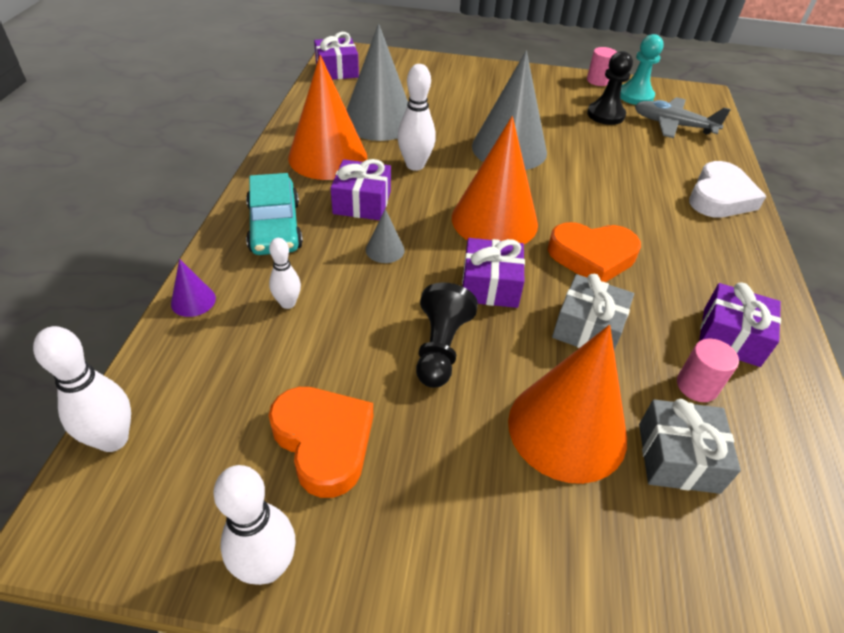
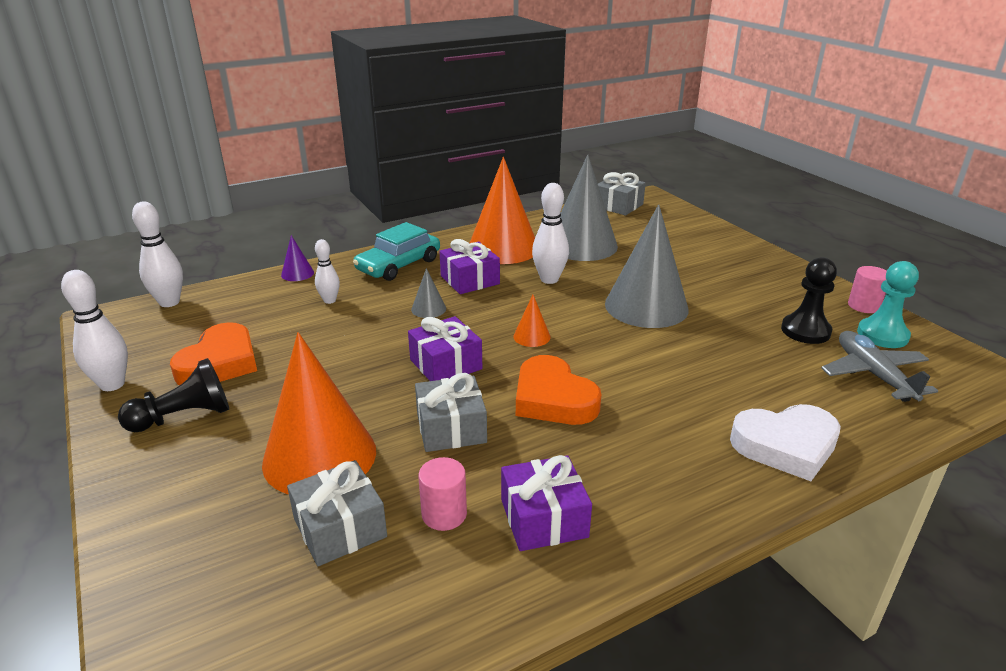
camera: 55 degrees right, 15 degrees down
(337, 70) = (618, 206): purple gift -> grey gift
(440, 348) = (349, 370): black pawn -> black pawn (184, 417)
(494, 220) = (531, 336): orange cone -> orange cone, size x0.42

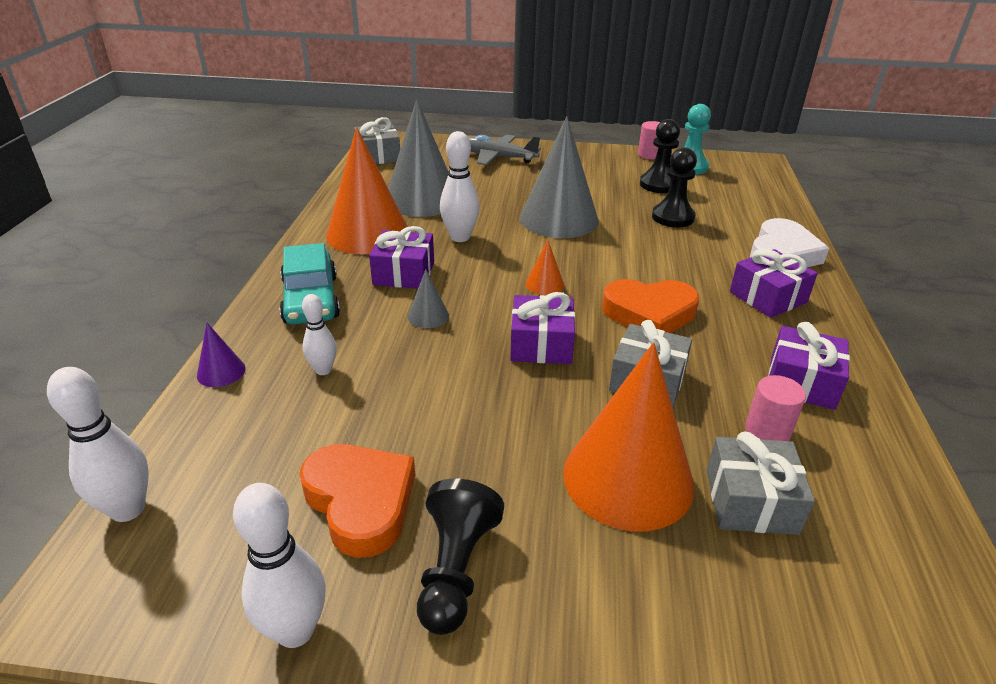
camera: 55 degrees left, 5 degrees up
(676, 459) = (768, 297): none -> purple gift
(749, 359) = (673, 217): none -> black pawn
(873, 374) = (729, 191): grey plane -> grey plane (498, 157)

